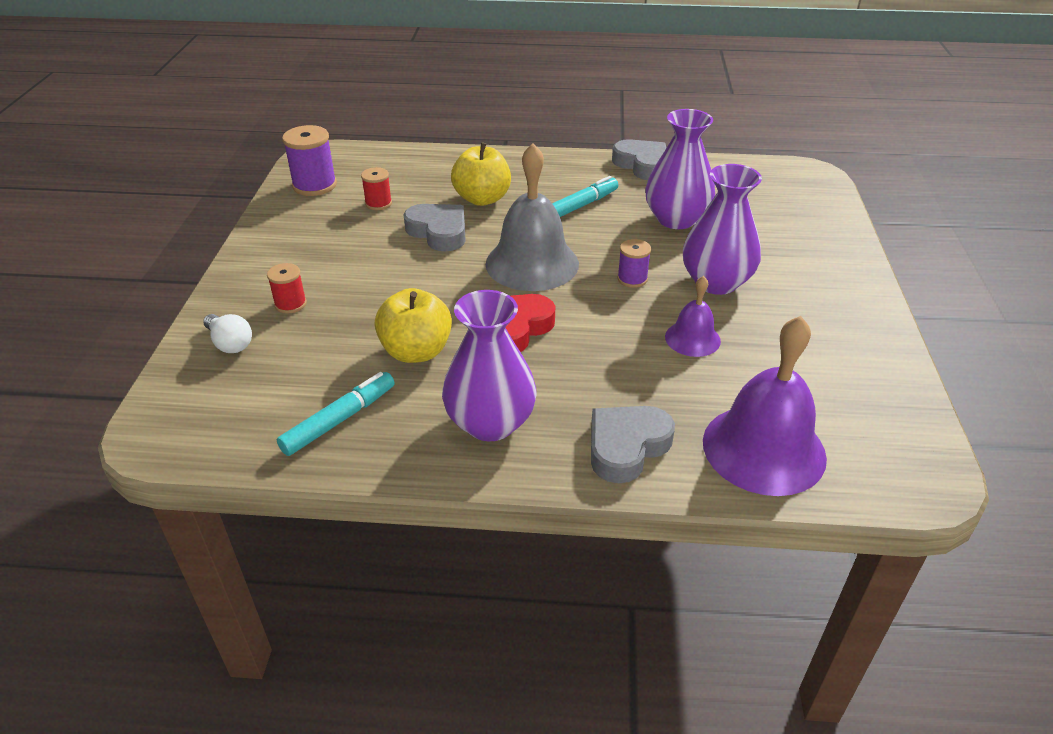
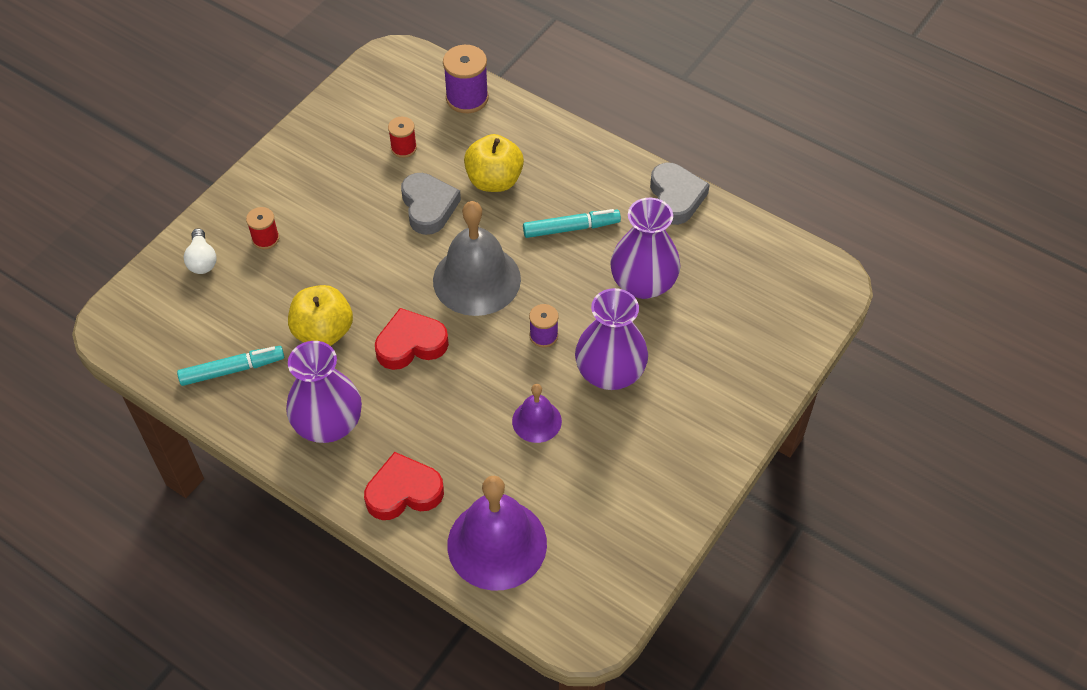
camera: 30 degrees right, 15 degrees up
(314, 185) = (366, 100): purple spool -> purple spool (467, 98)
(626, 447) = (403, 492): grey heart -> red heart

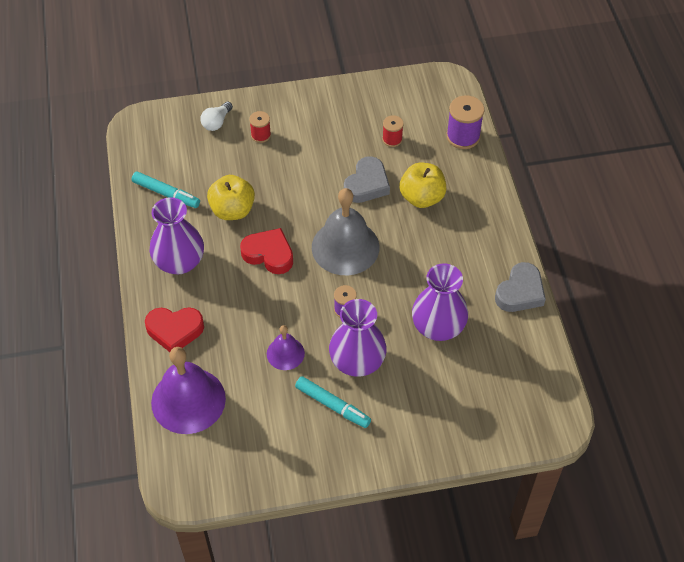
camera: 45 degrees right, 0 degrees up
(403, 492) = (175, 330): red heart -> red heart turned 150 degrees clockwise
(571, 228) = (434, 260): turquoise marker -> turquoise marker (332, 405)

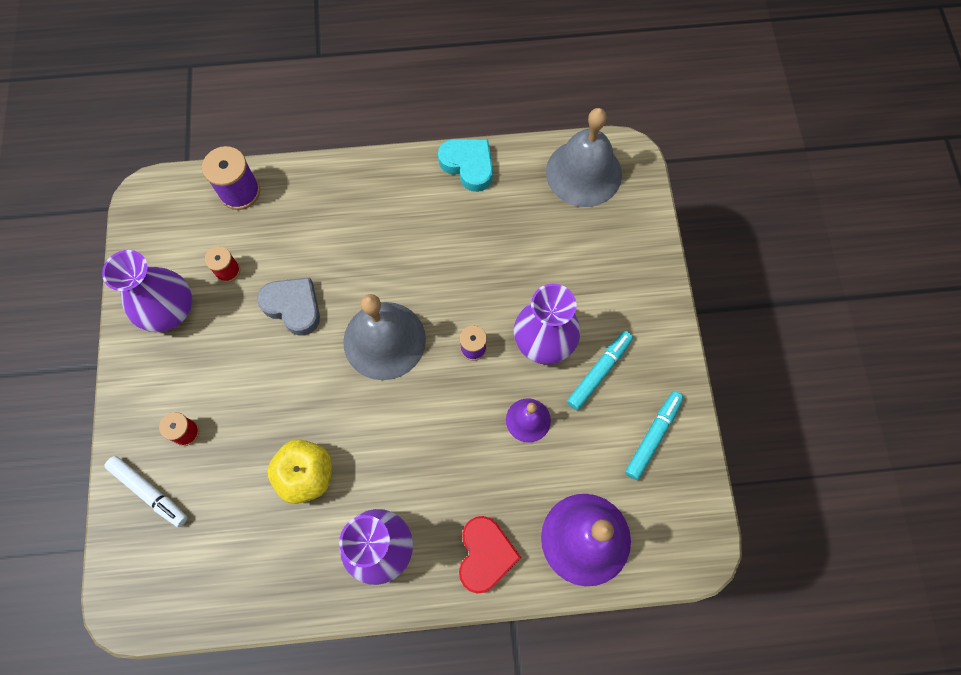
camera: 85 degrees left, 15 degrees up
(166, 194) = (263, 566): turquoise marker -> turquoise marker (653, 436)
(216, 122) = (149, 492): white light bulb -> white marker
(269, 254) = (383, 432): red heart -> none
(422, 197) = (324, 248): yellow apple -> none
(438, 327) = (505, 252): purple vase -> purple vase (169, 310)
(520, 292) = (468, 165): grey heart -> turquoise heart
(531, 385) = (583, 173): none -> grey bell

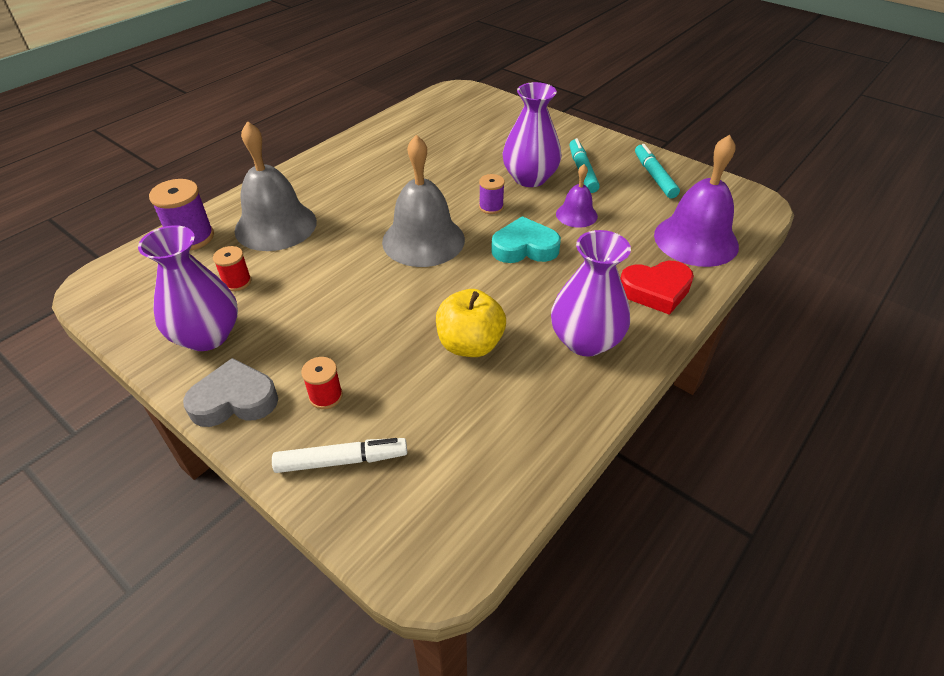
camera: 45 degrees left, 25 degrees down
(293, 307) = (325, 267): grey heart -> grey heart (234, 400)
(468, 165) = (364, 139): turquoise heart -> turquoise heart (524, 247)
(485, 555) = (656, 290): red heart -> red heart turned 120 degrees clockwise
(583, 173) = (444, 107): grey bell -> grey bell (276, 225)

